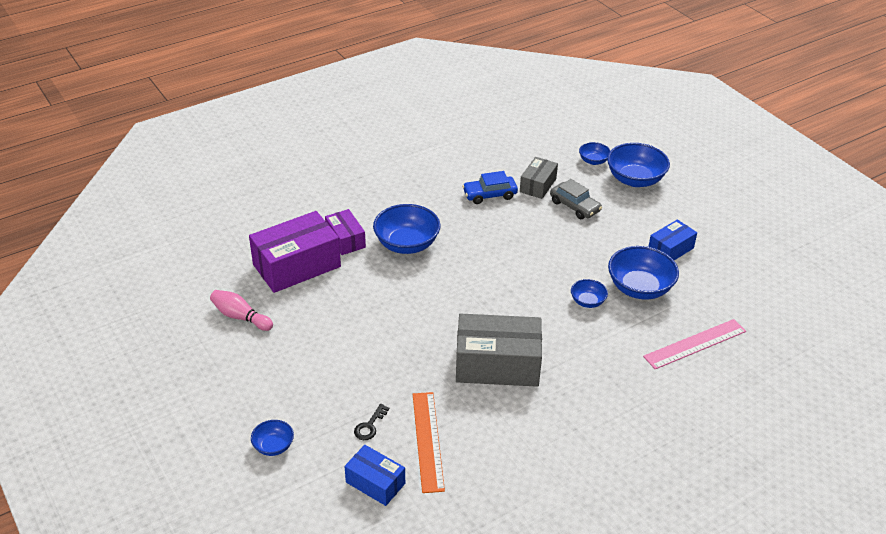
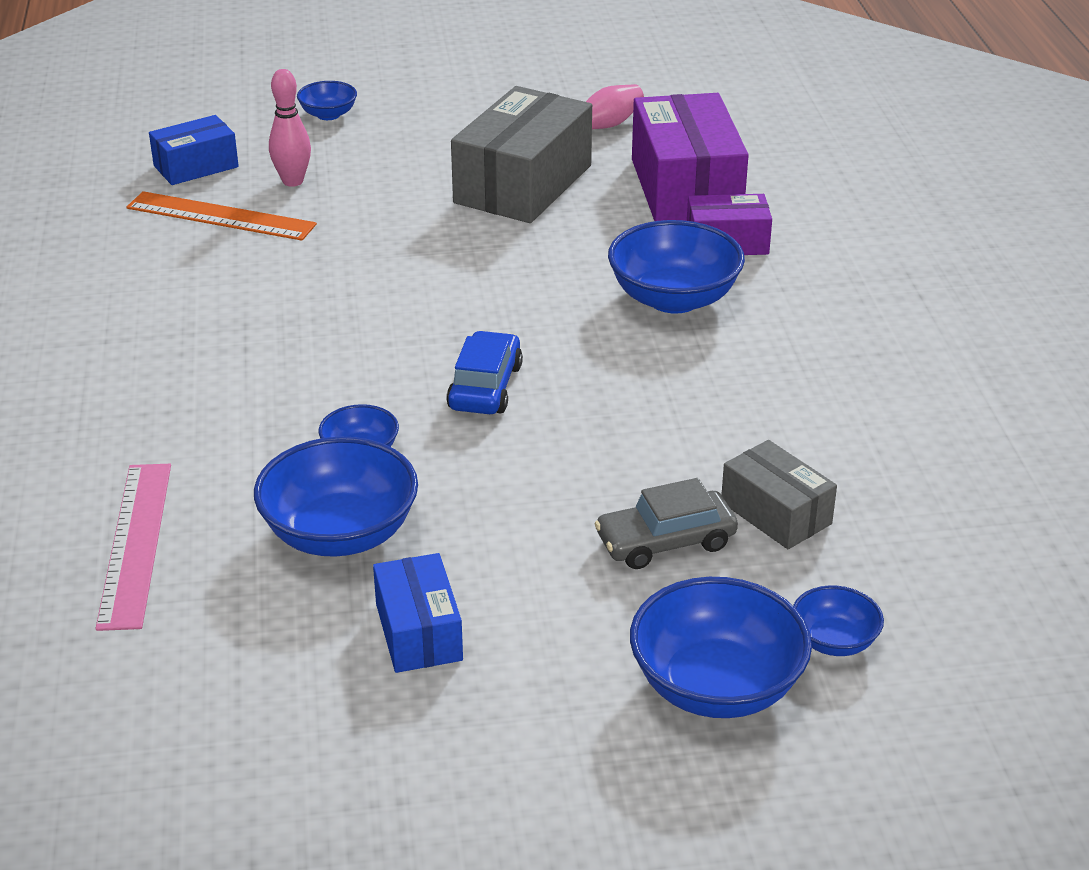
camera: 115 degrees right, 5 degrees down
(370, 426) = (293, 181): black key -> pink bowling pin
(489, 195) = (775, 434): blue car -> blue car (485, 387)
(497, 364) = (302, 310): grey box -> grey box (523, 184)

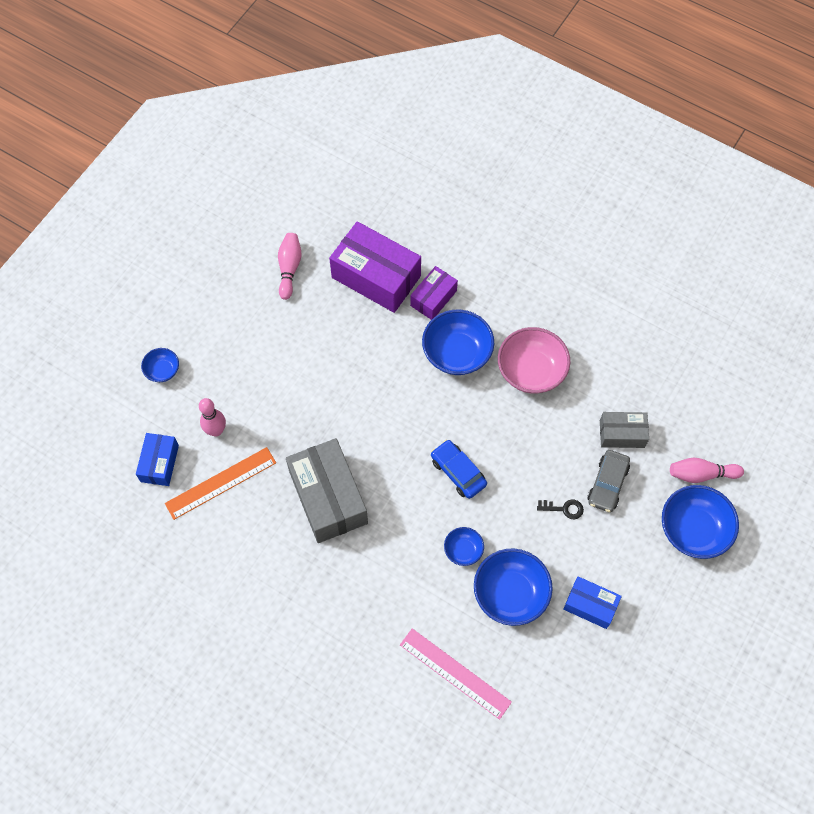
camera: 50 degrees left, 30 degrees up
(523, 184) = (311, 337): grey box -> grey box (328, 497)
(559, 517) = (564, 509): none -> black key
(746, 373) = (531, 371): none -> pink bowl
(834, 641) = (701, 474): blue bowl -> pink bowling pin

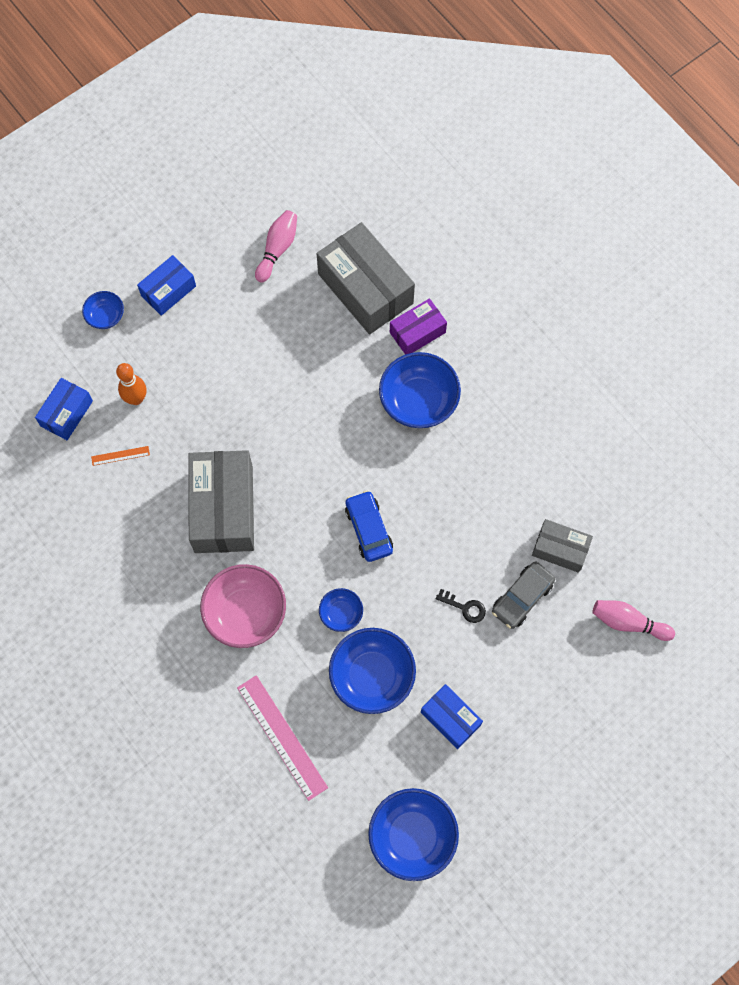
camera: 20 degrees right, 5 degrees up
(209, 332) = (168, 291): none -> blue box
(216, 430) = (136, 399): pink bowling pin -> orange bowling pin
(221, 483) = (120, 456): orange ruler -> orange ruler, size x0.46
(376, 277) = (365, 288): purple box -> grey box
(531, 371) = (490, 447): pink bowl -> pink bowl (245, 613)
(693, 529) = (594, 678): blue bowl -> blue bowl (412, 836)

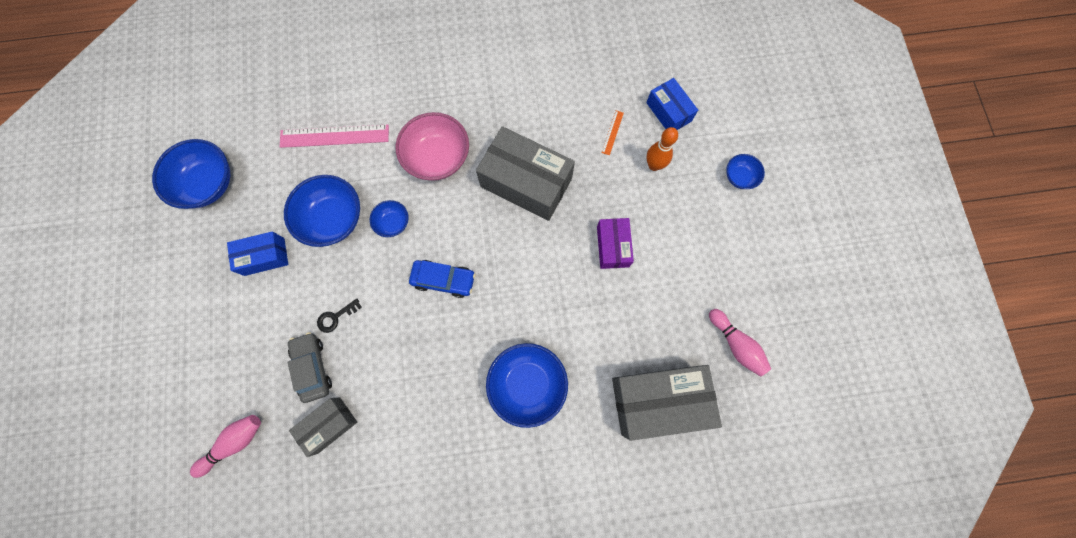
camera: 120 degrees right, 5 degrees up
(168, 291) = (739, 235): blue box -> none
(417, 332) = (591, 422): purple box -> purple box (612, 246)

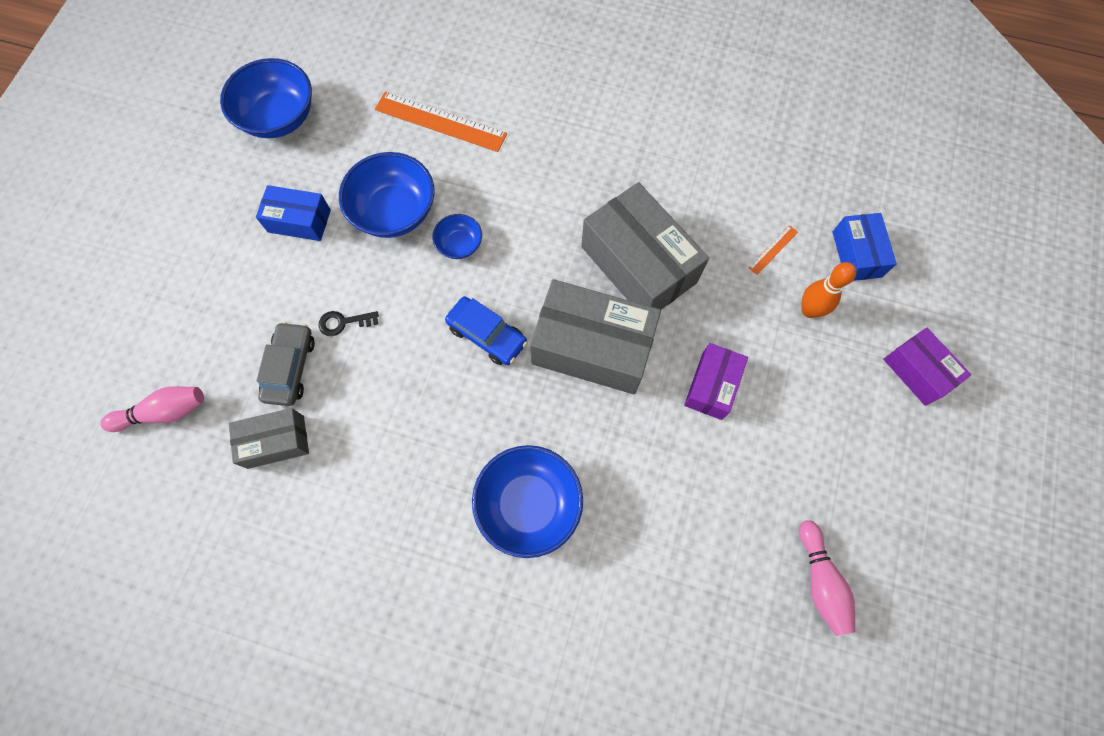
camera: 25 degrees right, 5 degrees down
(334, 136) = (440, 121): pink ruler -> orange ruler
(437, 157) = (546, 192): pink bowl -> none
(658, 400) = (685, 603): grey box -> grey box (592, 347)
(739, 177) = (917, 371): blue bowl -> purple box

